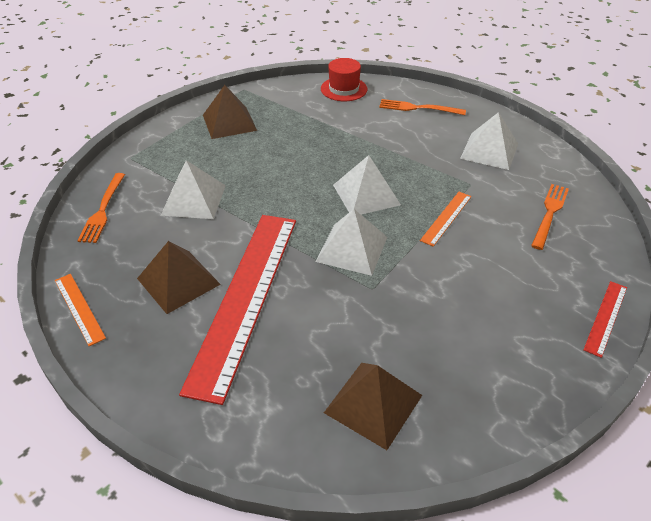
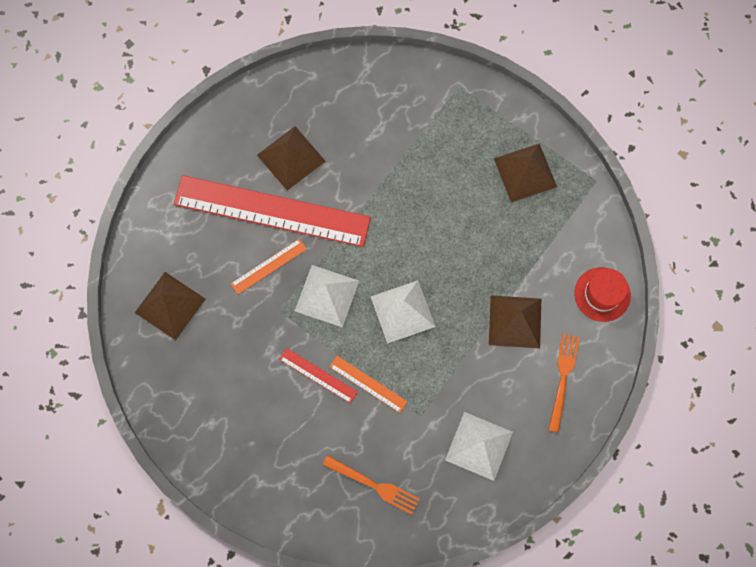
camera: 90 degrees right, 30 degrees up
(79, 308) = (264, 91): orange ruler -> orange ruler (268, 266)
(103, 210) = (379, 80): orange fork -> none
(194, 200) = (394, 155): white pyramid -> none
(371, 130) = (515, 321): none -> brown pyramid
(606, 317) = (242, 498): red ruler -> red ruler (318, 375)

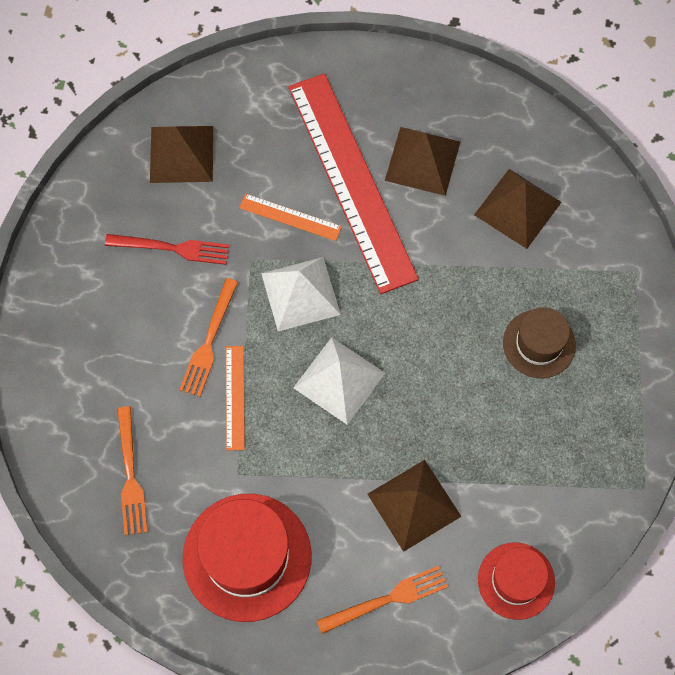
camera: 55 degrees right, 5 degrees down
(234, 356) = (172, 248): none -> red fork
(318, 375) = (209, 342): red ruler -> orange fork
(464, 175) = (539, 344): none -> brown hat
(478, 446) = (247, 557): white pyramid -> red hat
(525, 172) = (593, 405): brown pyramid -> brown pyramid (518, 208)

